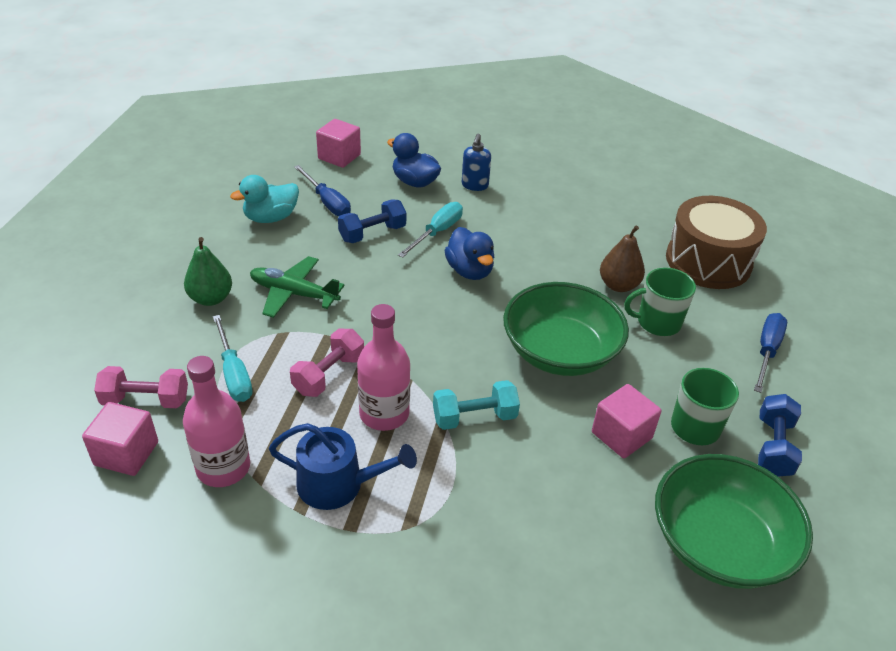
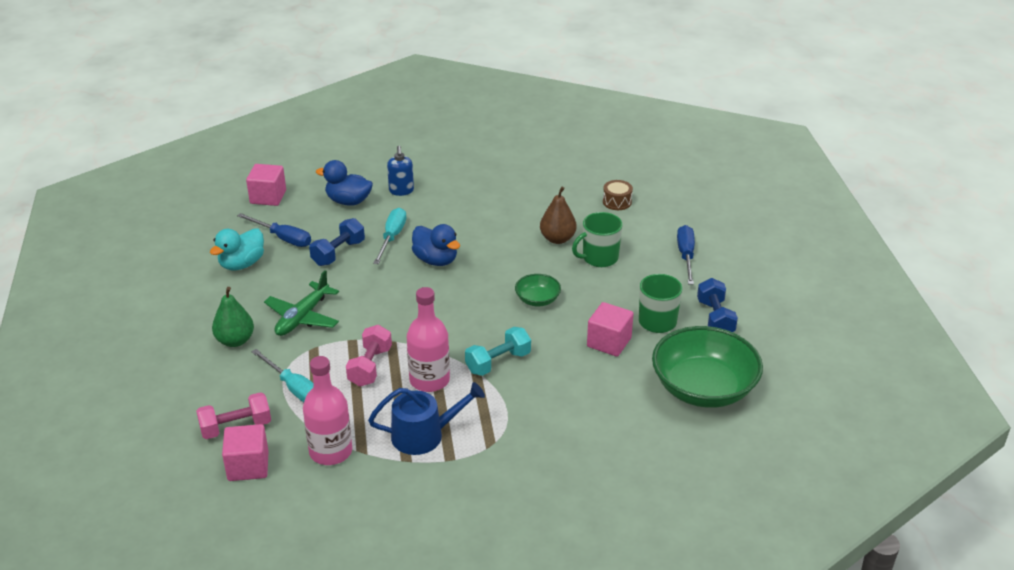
camera: 20 degrees left, 5 degrees down
(293, 293) = (302, 317): green plane -> green plane turned 60 degrees counterclockwise
(560, 352) = (537, 300): green bowl -> green bowl, size x0.46
(708, 261) = (617, 202): brown drum -> brown drum, size x0.41

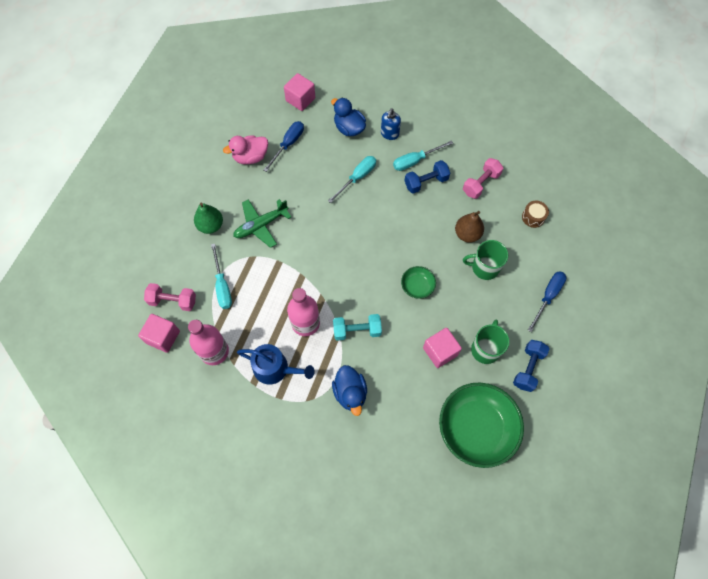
camera: 30 degrees right, 30 degrees up
(242, 264) = (251, 157): turquoise duck -> pink duck
(283, 238) = (288, 144): blue screwdriver -> blue screwdriver turned 120 degrees counterclockwise
(338, 253) = (315, 176): blue dumbbell -> blue dumbbell (426, 182)
(370, 367) = (276, 291): pink dumbbell -> pink dumbbell (480, 183)
(436, 260) = (373, 214): blue duck -> blue duck (350, 393)
(449, 202) = (415, 161): none -> turquoise screwdriver

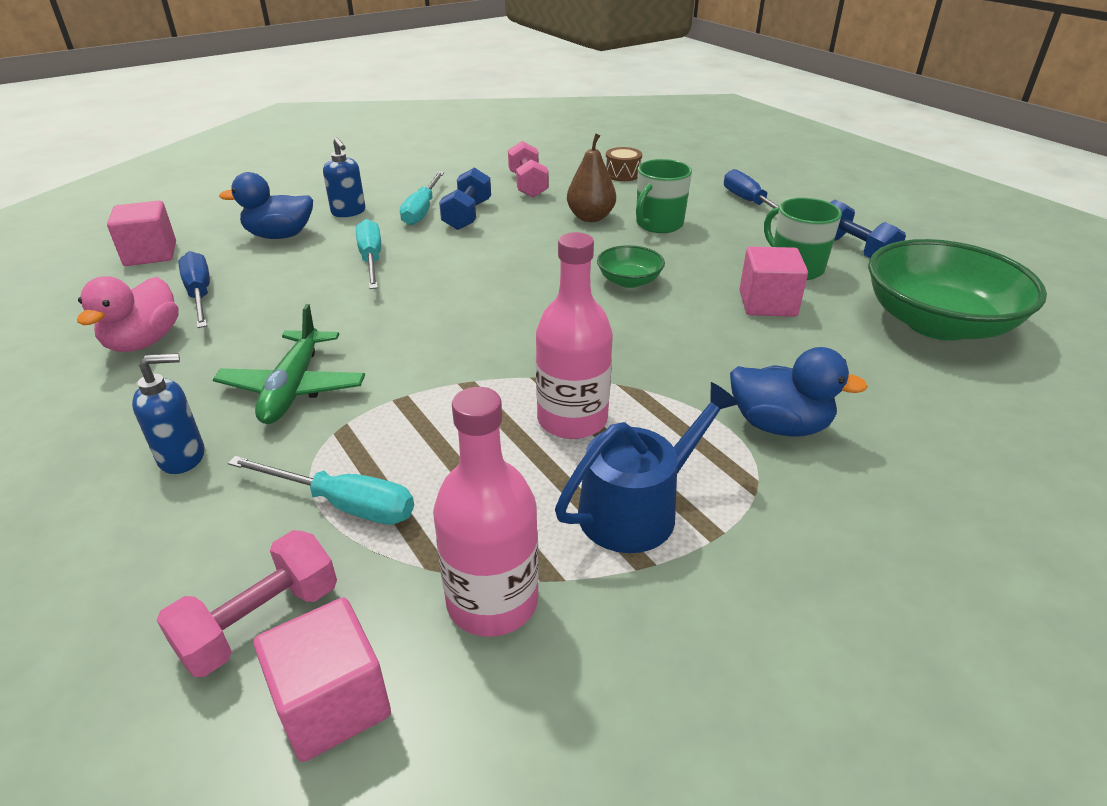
camera: 55 degrees left, 30 degrees down
(211, 225) = (183, 457): green pear -> blue soap dispenser
(357, 330) = (650, 366): turquoise dumbbell -> none

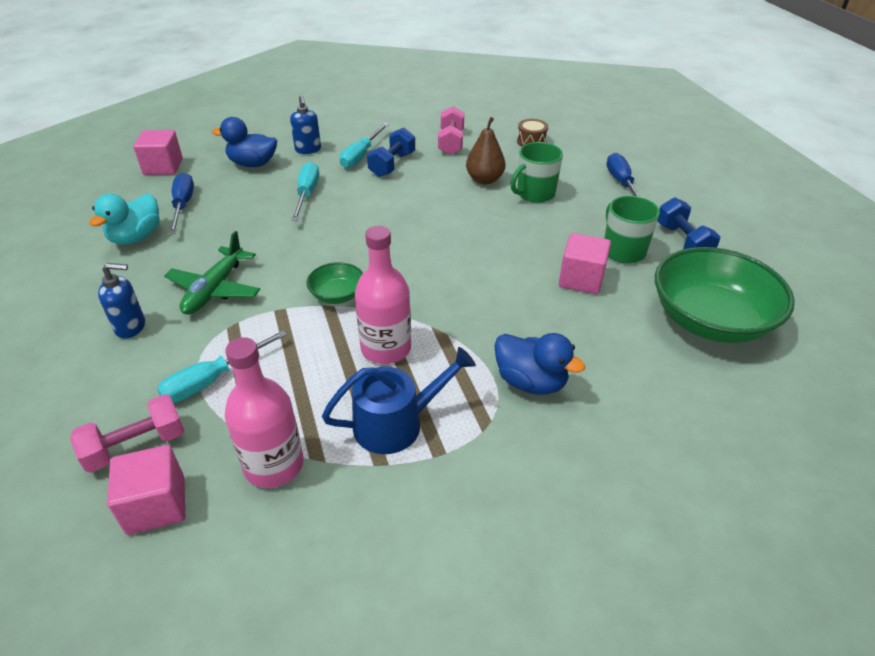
camera: 15 degrees right, 5 degrees up
(144, 342) = (136, 237): pink duck -> turquoise duck
(343, 504) = (212, 380): turquoise screwdriver -> turquoise screwdriver turned 105 degrees clockwise
(629, 281) = (485, 242): green bowl -> green bowl (337, 295)

